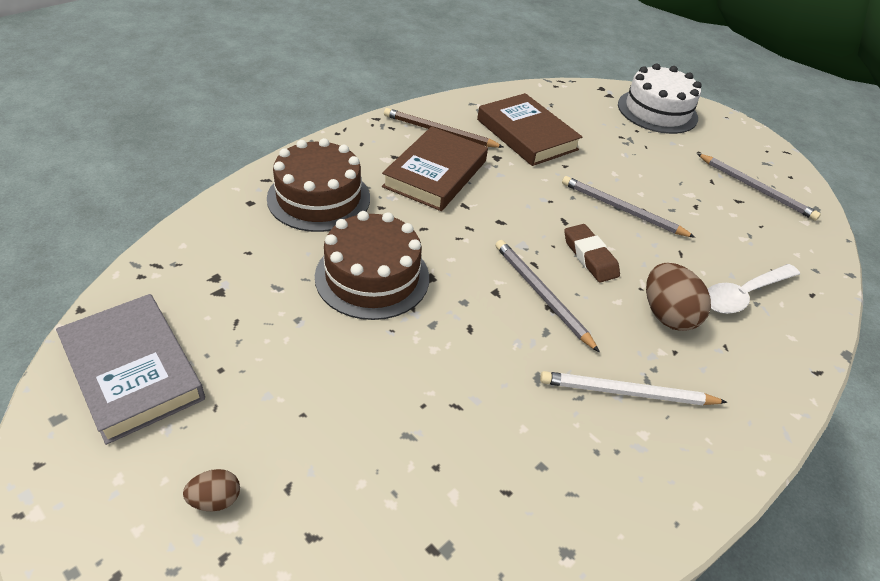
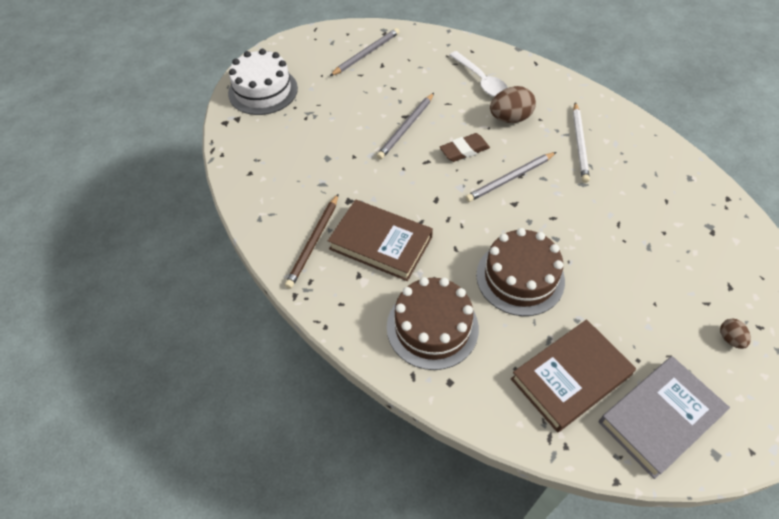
camera: 85 degrees left, 10 degrees up
(526, 134) = (310, 179): brown book -> brown book (570, 377)

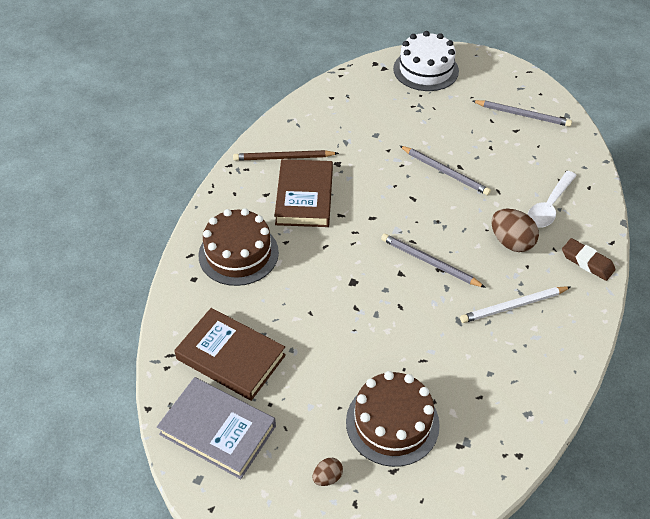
camera: 65 degrees right, 5 degrees down
(406, 128) = (445, 172): grey pencil -> grey pencil turned 150 degrees counterclockwise
(464, 150) = (444, 220): brown eraser -> brown eraser (587, 262)
(520, 277) = (317, 298): brown cake -> brown cake (392, 423)

